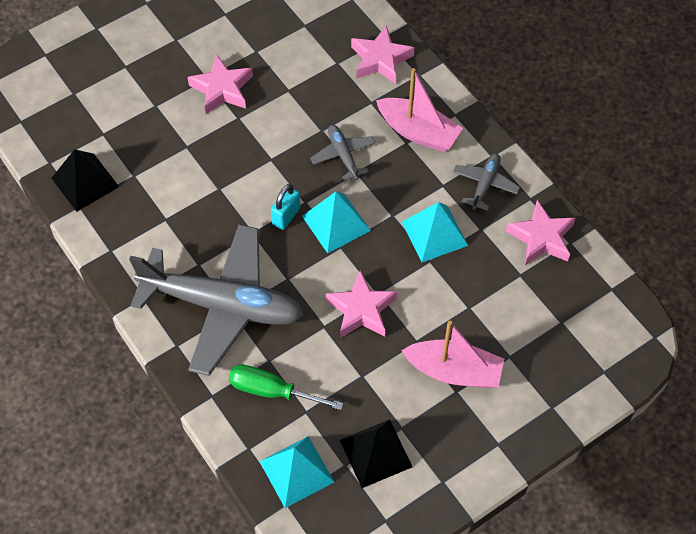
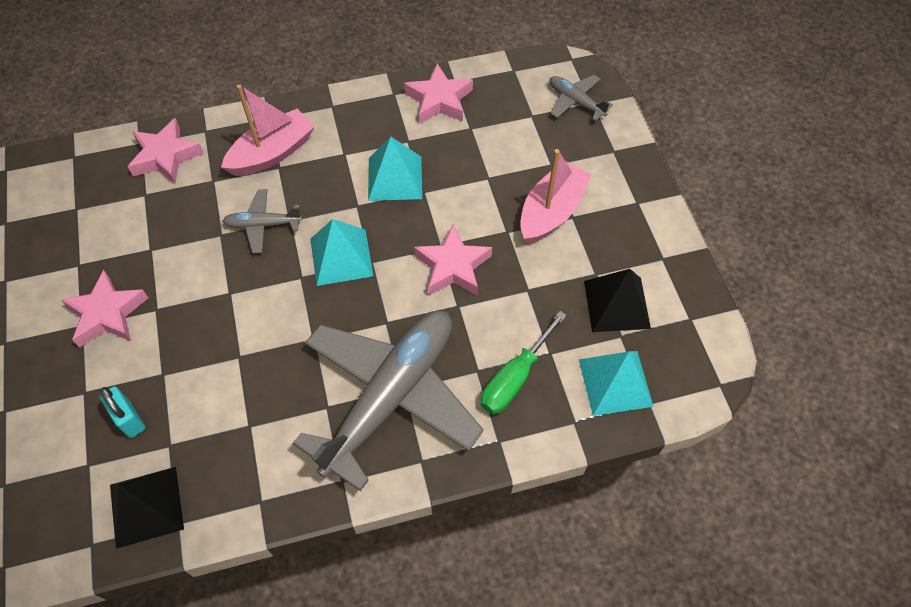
camera: 70 degrees left, 0 degrees up
(286, 216) = (309, 300): turquoise padlock -> turquoise padlock (129, 419)
(485, 184) = (361, 121): grey plane -> grey plane (575, 101)

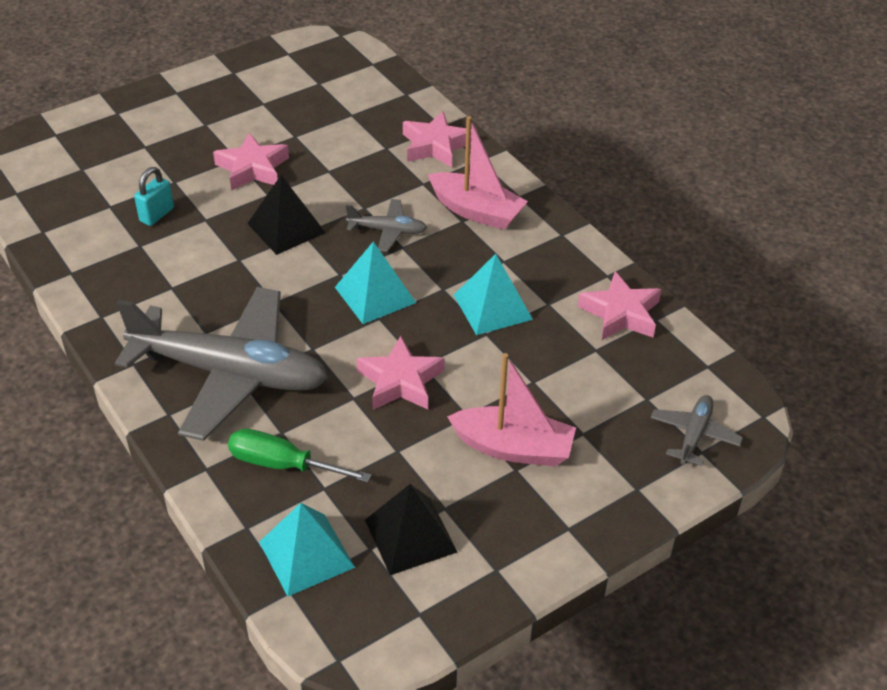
camera: 70 degrees right, 15 degrees down
(146, 506) = (81, 250): black pyramid -> black pyramid (286, 228)
(263, 225) = (388, 231): grey plane -> grey plane turned 120 degrees clockwise

